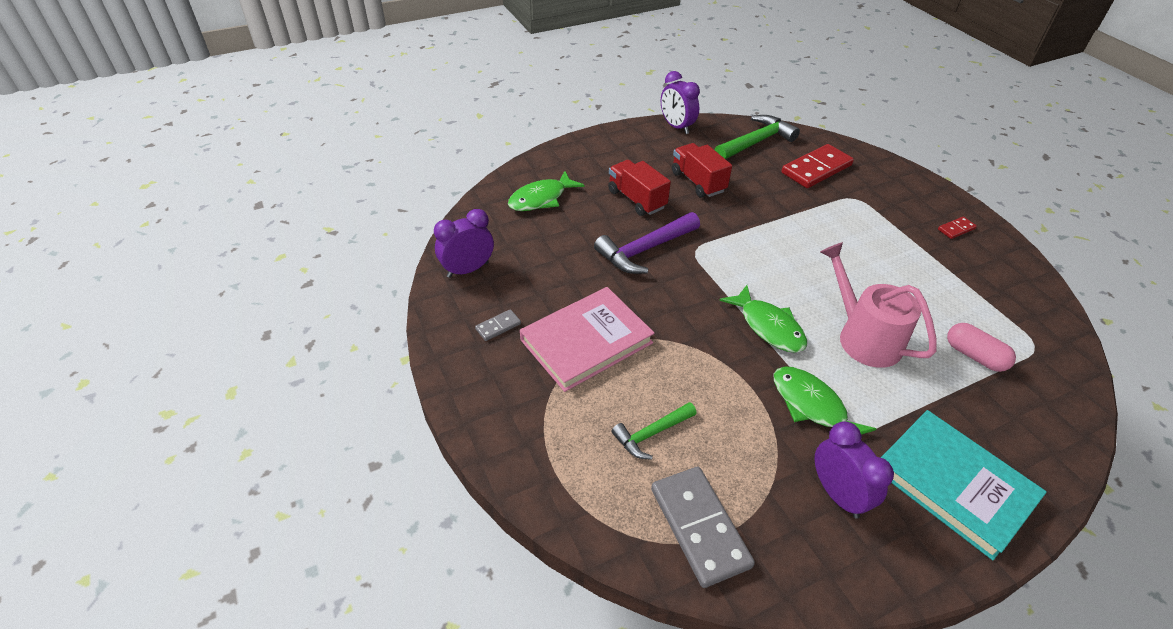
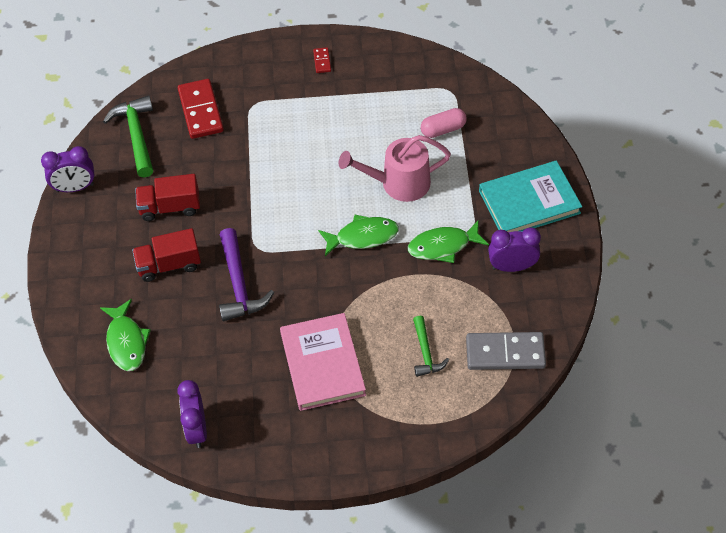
camera: 65 degrees left, 10 degrees up
(498, 326) = (277, 423): grey domino -> none

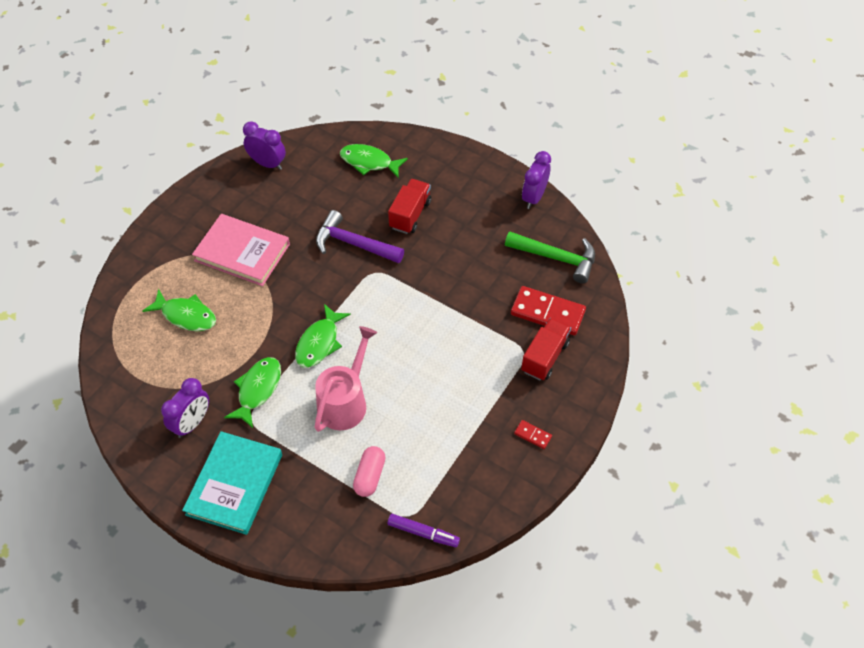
camera: 125 degrees right, 0 degrees up
(170, 207) = (463, 242): red truck -> red truck (544, 357)
(426, 353) = (186, 316): green hammer -> green fish
(454, 75) = (423, 533): none -> purple marker
(505, 353) = (133, 363): grey domino -> none

